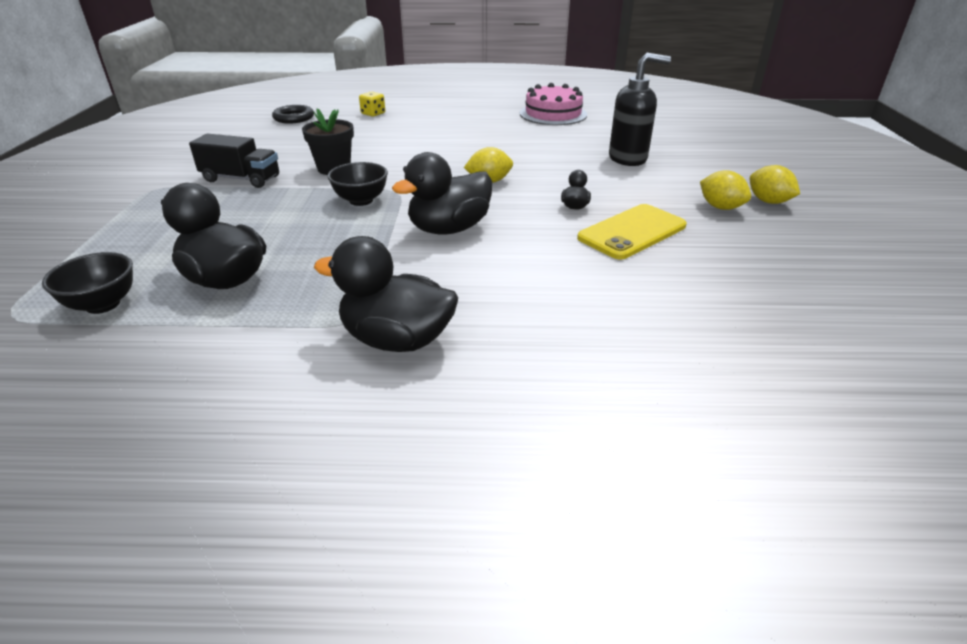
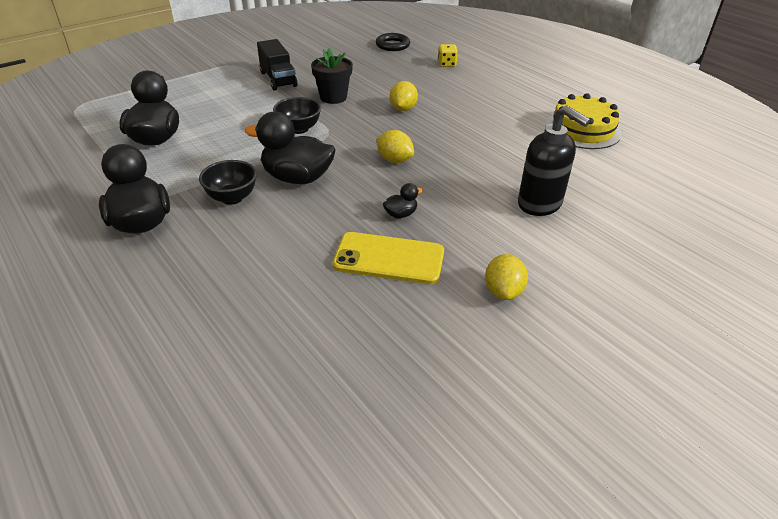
camera: 50 degrees right, 5 degrees up
(103, 304) = (103, 122): black bowl -> black bowl (232, 198)
(553, 114) = (582, 129): pink cake -> yellow cake
(768, 201) = (559, 318): yellow lemon -> yellow lemon (403, 109)

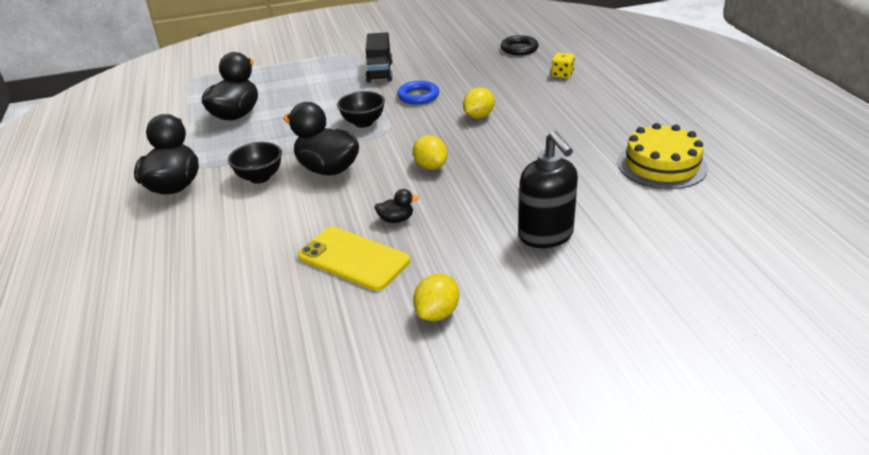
camera: 25 degrees right, 5 degrees down
(333, 97) = (418, 96): black flower pot -> blue ring

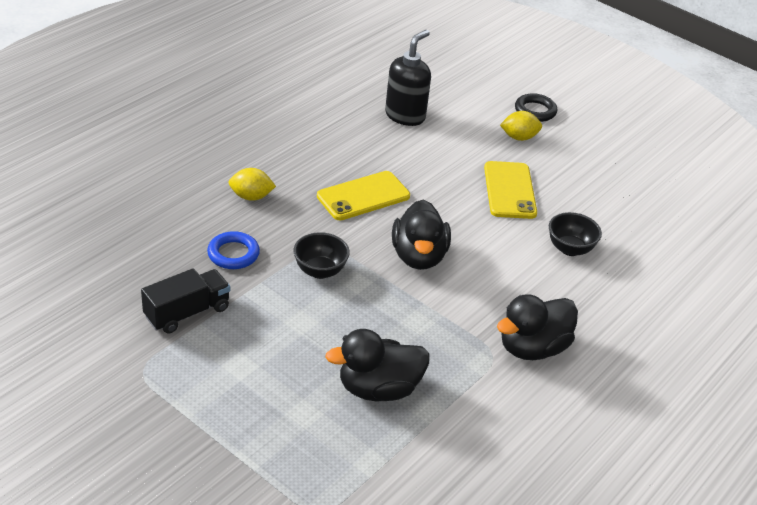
camera: 130 degrees left, 5 degrees up
(260, 177) = (469, 295): black bowl -> black bowl (570, 249)
(396, 219) = (450, 187): black duck -> none
(430, 166) = (363, 196): yellow lemon -> yellow phone
(519, 49) = (54, 217): black ring -> black ring (535, 111)
(562, 75) = (118, 167): yellow dice -> none
(661, 165) = (269, 84): yellow cake -> none

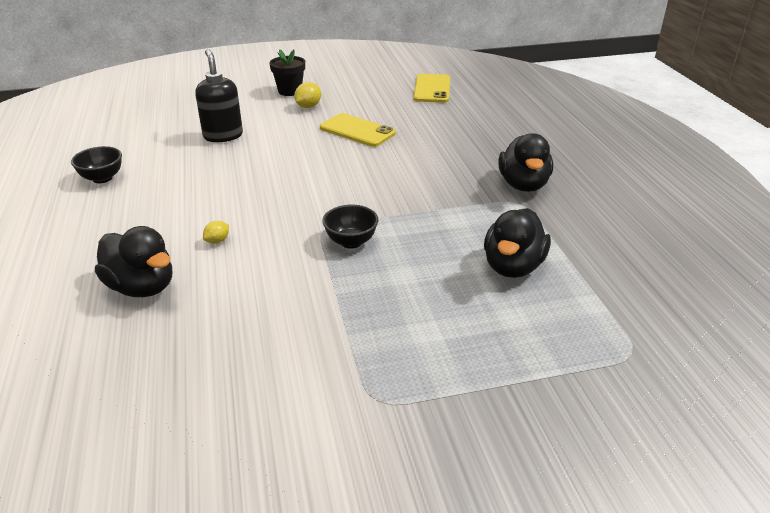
camera: 50 degrees left, 5 degrees down
(187, 313) = (325, 337): black truck -> none
(233, 254) = (278, 279): blue ring -> none
(251, 197) = (217, 241): yellow lemon -> yellow lemon, size x0.64
(363, 196) = (288, 188): yellow phone -> yellow phone (432, 89)
(418, 256) = (384, 191): black duck -> black duck (142, 287)
(535, 111) = (290, 91): black ring -> black flower pot
(570, 249) = (440, 134): black bowl -> black bowl (102, 178)

